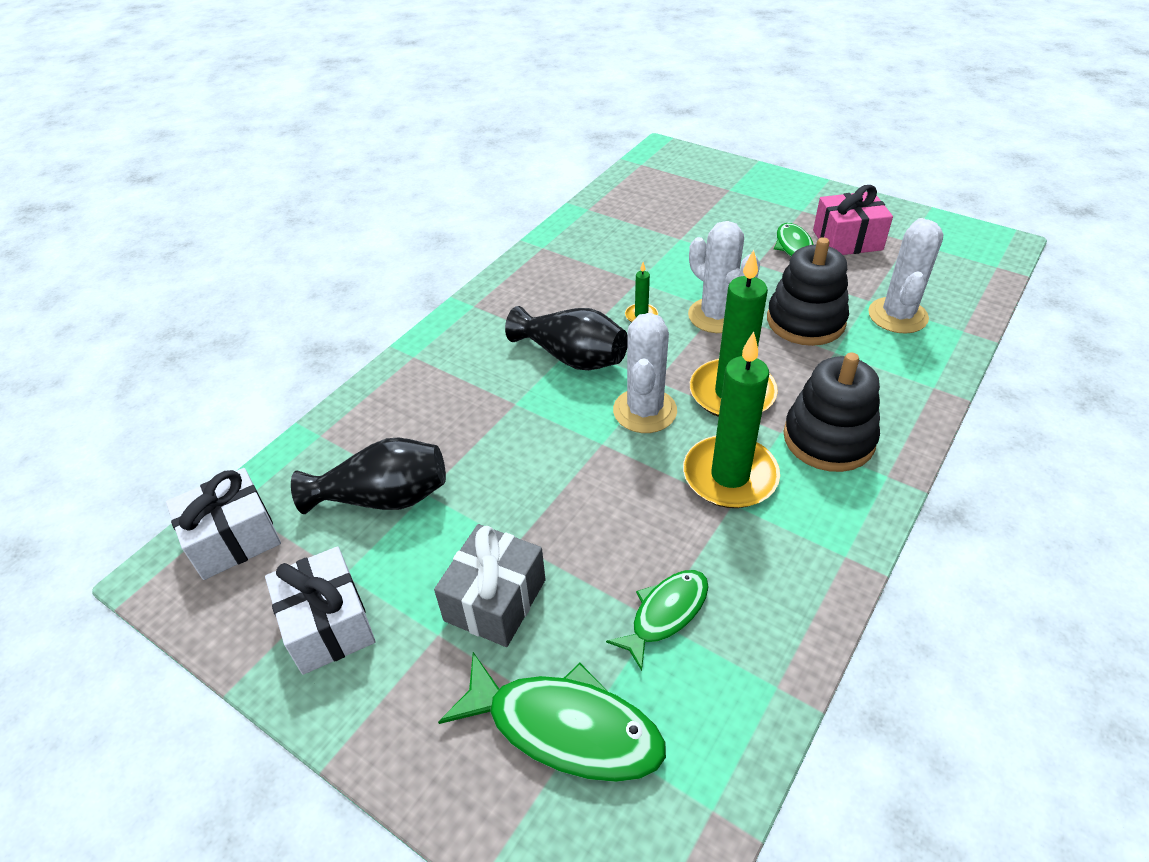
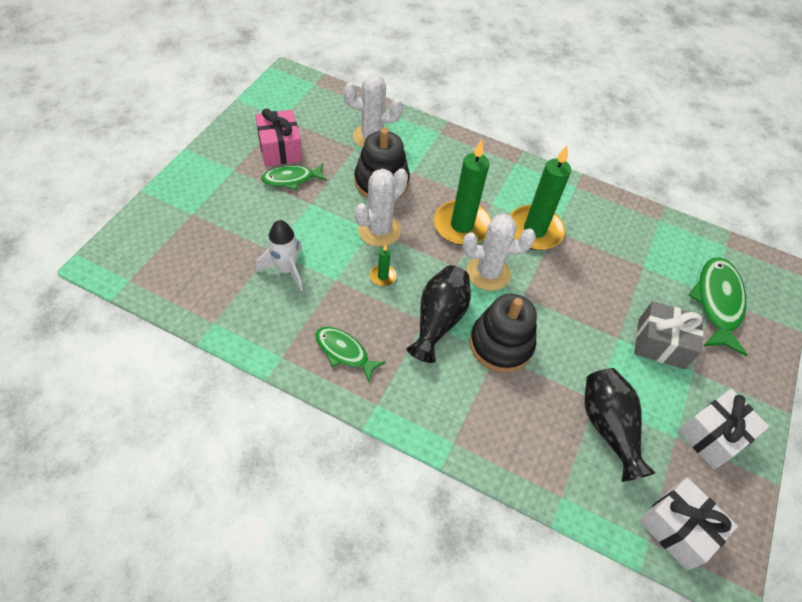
camera: 105 degrees left, 10 degrees up
(652, 248) = (286, 270): none -> white rocket
(665, 614) = (638, 262): green fish -> green fish (344, 352)
(828, 438) = (493, 183): black stacking toy -> black stacking toy (501, 344)

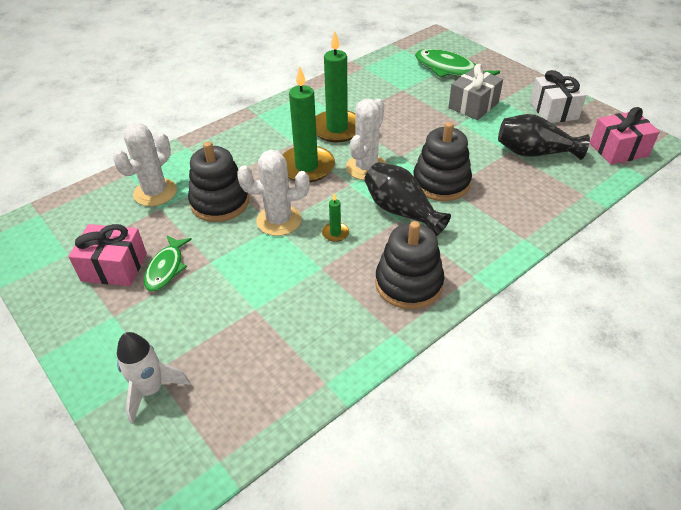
camera: 60 degrees left, 10 degrees down
(286, 270) = (288, 303): white rocket -> white rocket (151, 390)
(344, 352) = (408, 283): green fish -> black stacking toy
(379, 230) = (279, 220): white cactus -> white cactus turned 75 degrees counterclockwise
(677, 528) = (618, 149): white gift -> pink gift

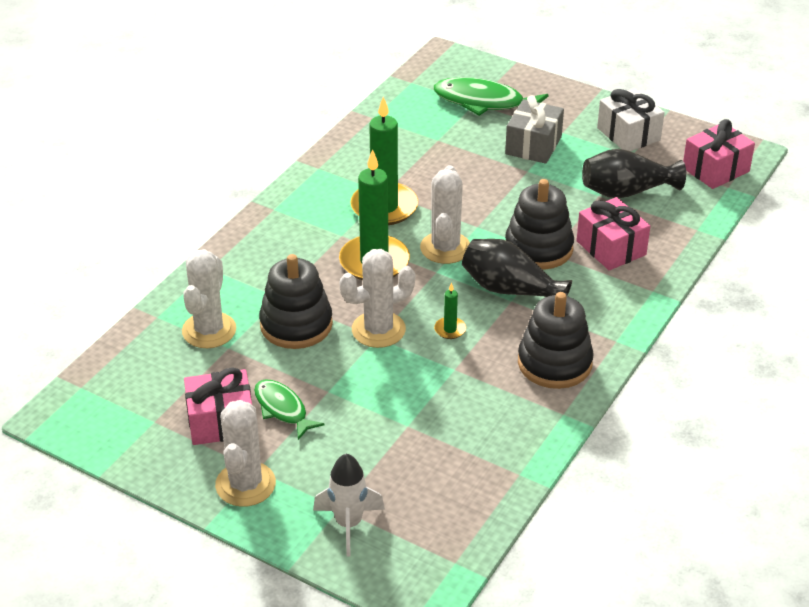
camera: 20 degrees left, 5 degrees down
(95, 327) = (245, 484): none -> white cactus
(166, 268) = (282, 409): green fish -> green fish turned 150 degrees clockwise
(502, 195) = (611, 248): none -> pink gift

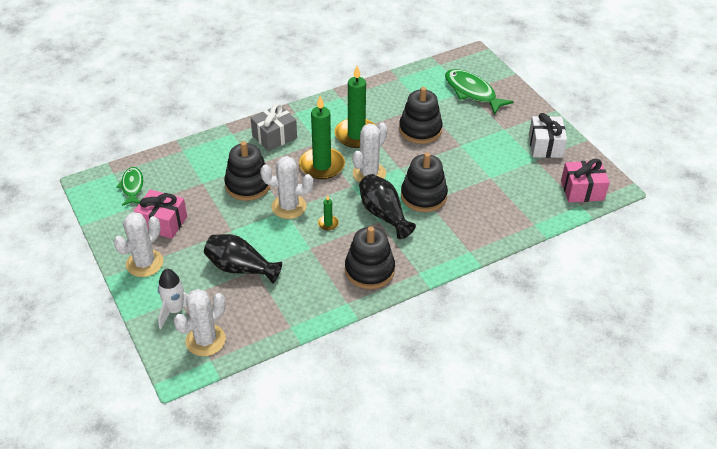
camera: 30 degrees right, 5 degrees up
(209, 330) = (201, 169): white cactus -> white cactus (205, 340)
(282, 409) = (199, 230): green fish -> green fish (132, 187)
(461, 170) = (420, 130): none -> black stacking toy
(533, 145) = (478, 130): grey gift -> grey gift (274, 137)
(611, 248) = (468, 214): pink gift -> none
(626, 192) = (510, 182): black vase -> black vase (240, 268)

